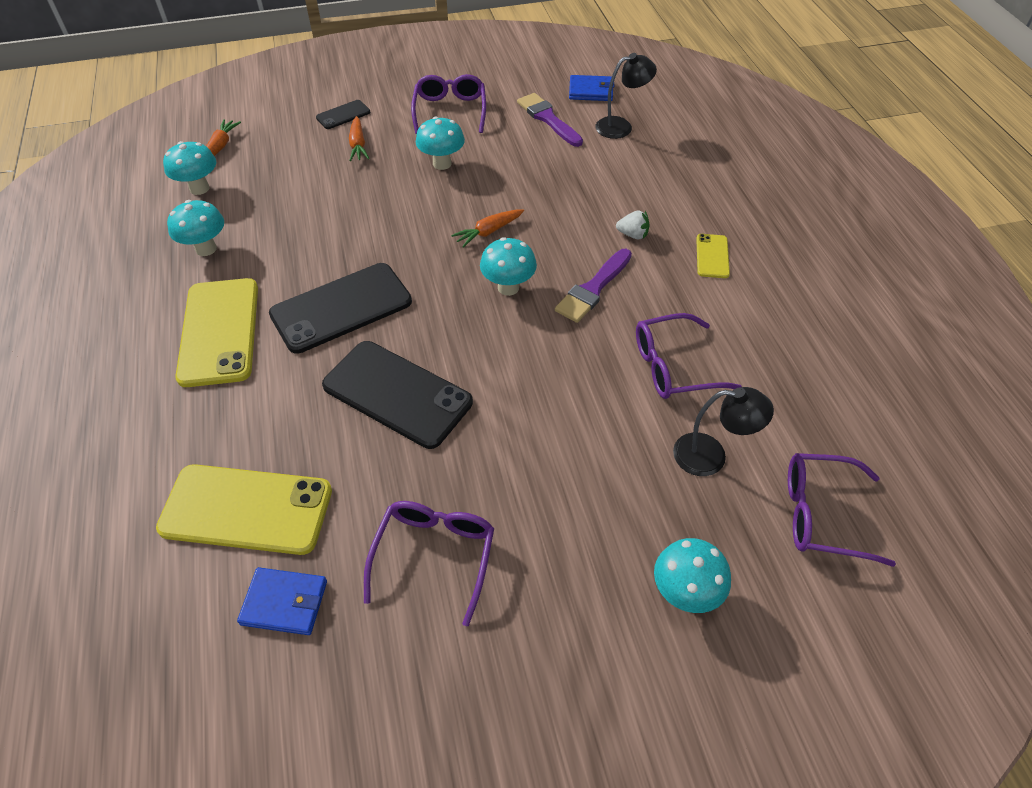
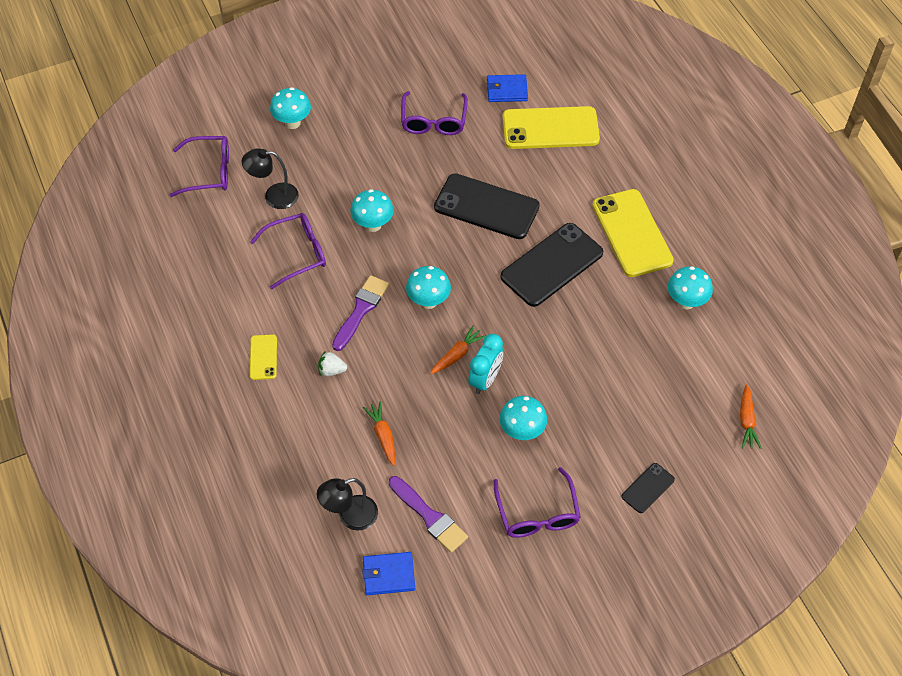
camera: 170 degrees right, 5 degrees up
(199, 188) = (732, 365): turquoise mushroom -> turquoise mushroom (373, 225)
(358, 145) = (613, 444): orange carrot -> orange carrot (383, 435)
(464, 207) = (485, 379): none -> turquoise clock

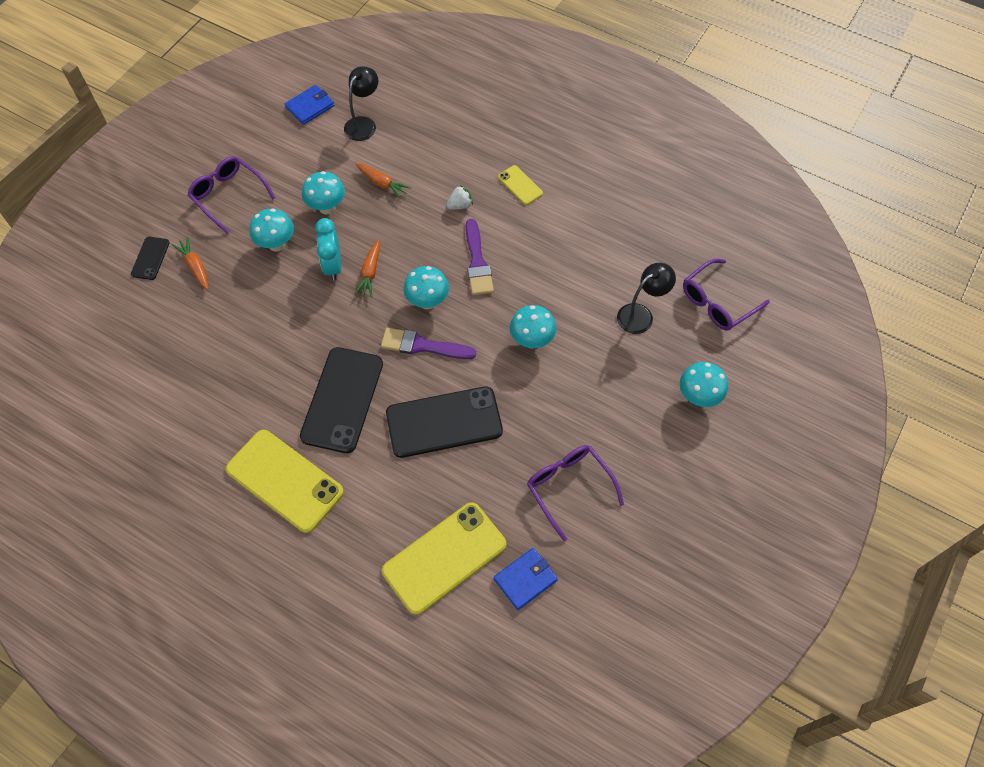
camera: 145 degrees right, 5 degrees up
(297, 253) = (572, 277): purple glasses -> none
(429, 517) = (307, 153): purple brush -> purple brush (422, 346)
(686, 302) = (193, 437): turquoise mushroom -> turquoise mushroom (327, 207)
(747, 421) = (88, 356): orange carrot -> orange carrot (195, 266)

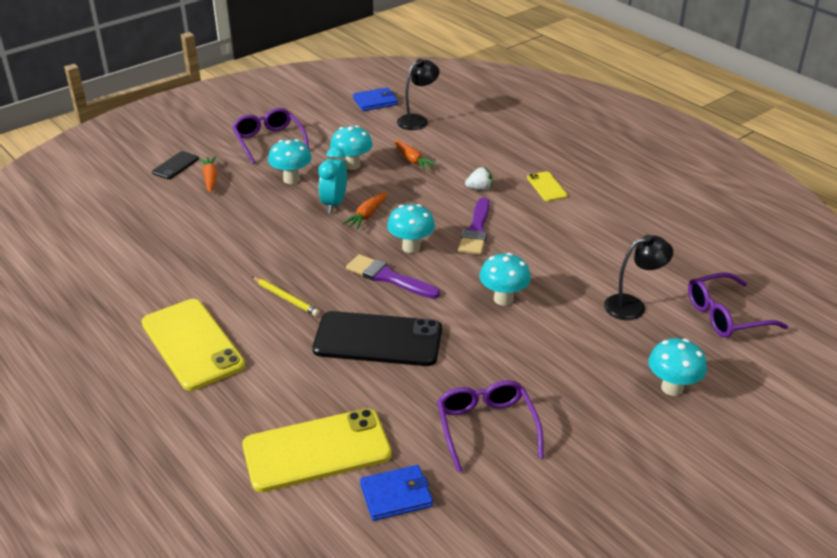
camera: 20 degrees right, 25 degrees down
(342, 399) = (286, 298): black phone -> yellow pencil

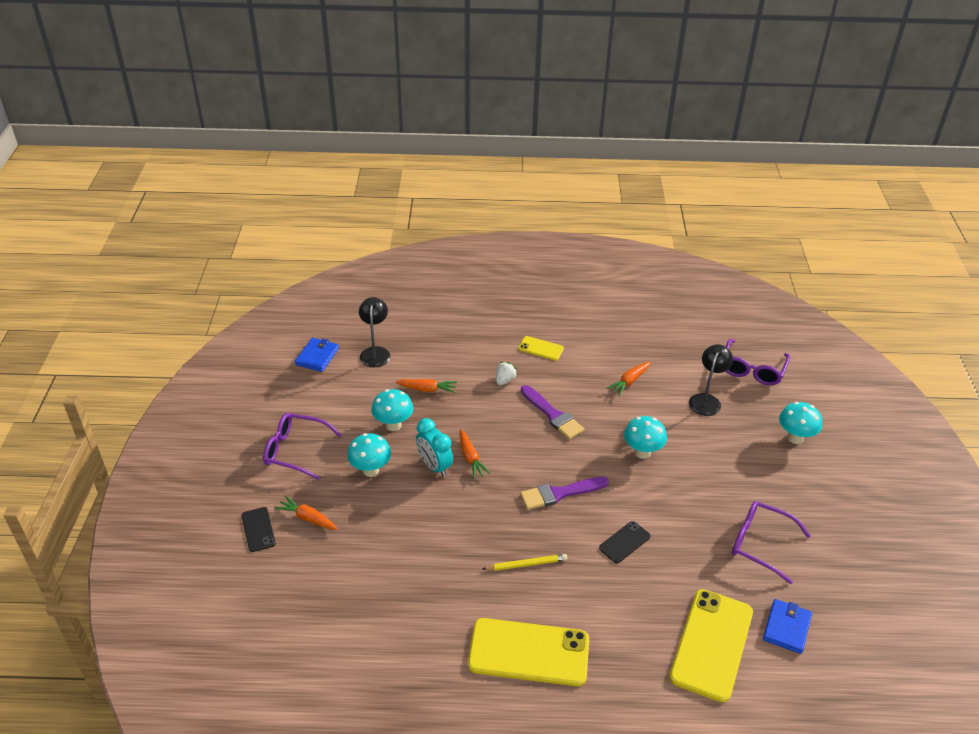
camera: 50 degrees left, 5 degrees up
(378, 339) = (624, 542): black phone -> black phone, size x0.48
(411, 247) = (536, 459): turquoise mushroom -> none
(583, 250) = (629, 381): none -> orange carrot

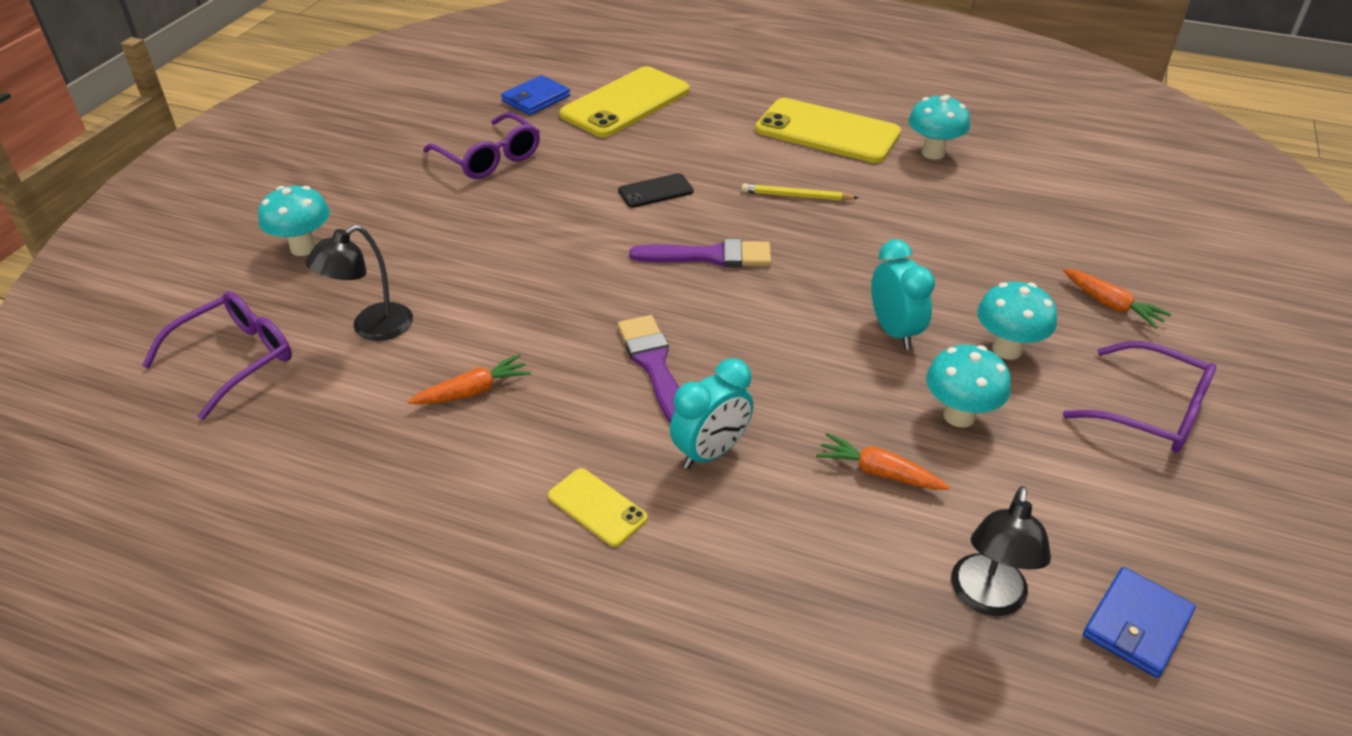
camera: 160 degrees left, 0 degrees up
(258, 529) = (1190, 307): black phone -> none
(471, 458) = (829, 330): orange carrot -> none
(505, 380) = (711, 452): white strawberry -> turquoise clock
(642, 452) = (548, 279): turquoise mushroom -> turquoise mushroom (933, 153)

